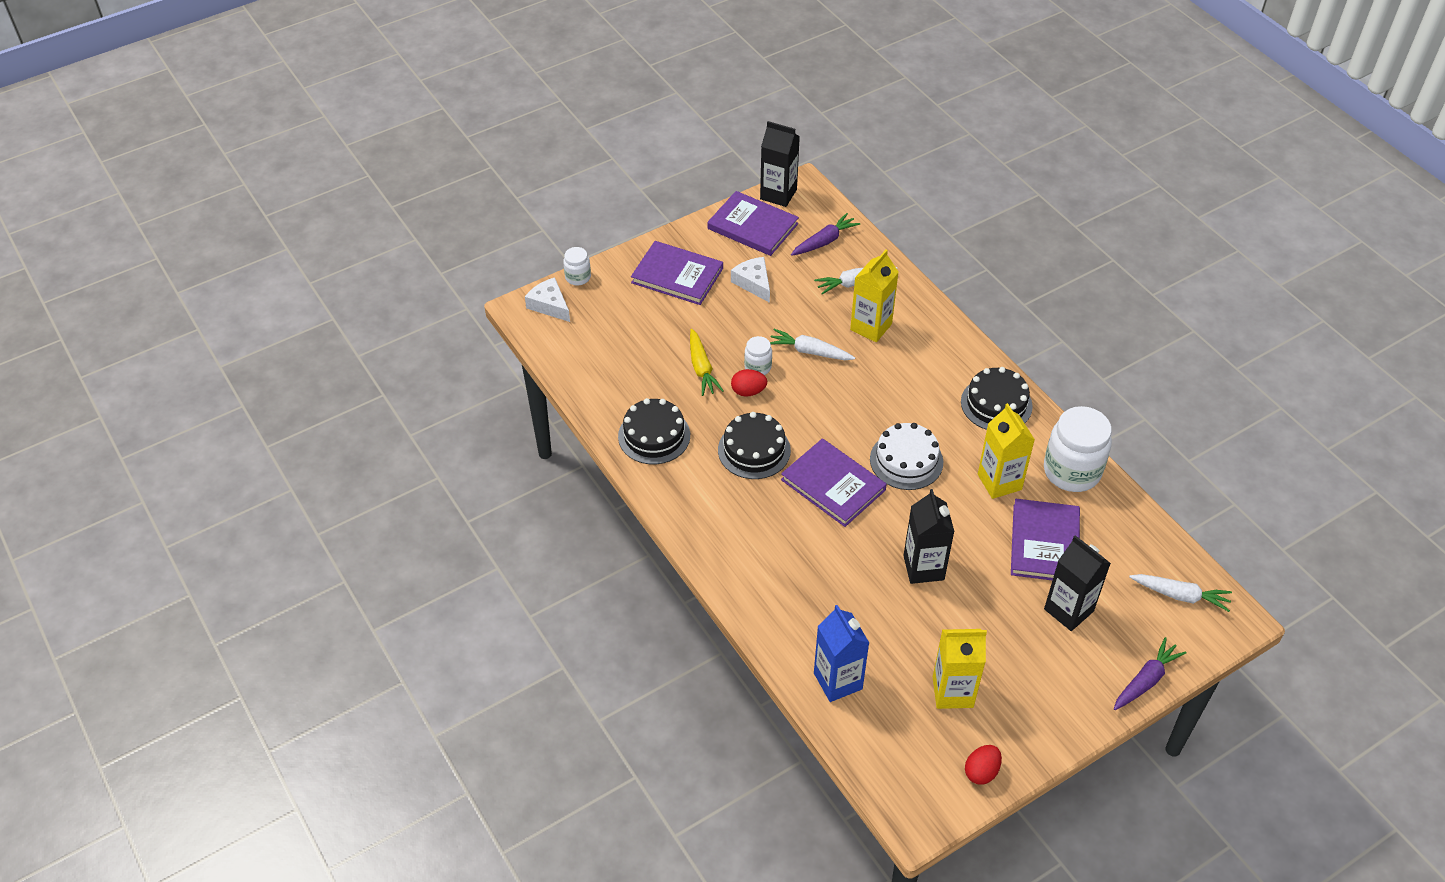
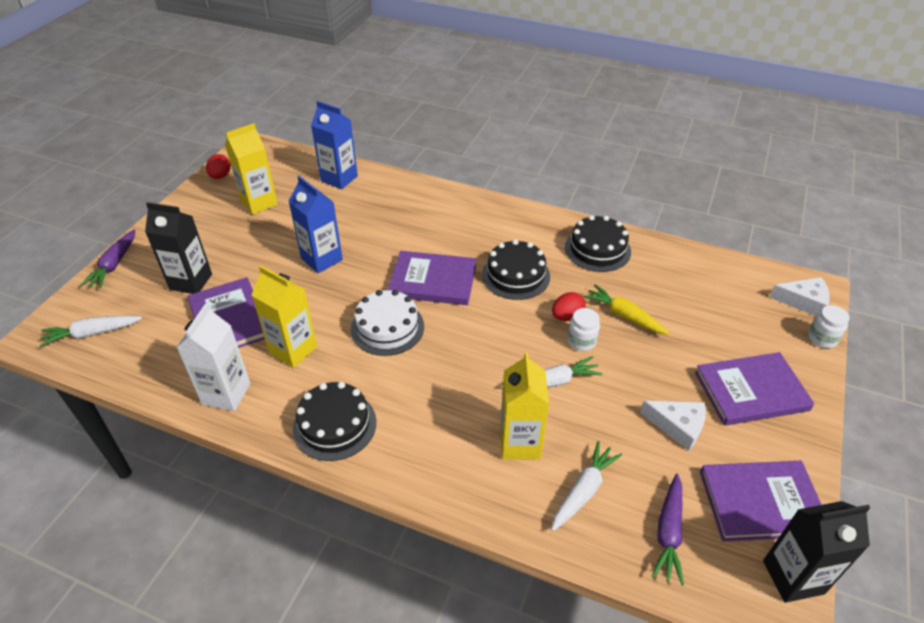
camera: 145 degrees right, 5 degrees down
(923, 568) = (322, 259): black carton -> blue carton
(1072, 471) = (226, 394): white jar -> white carton

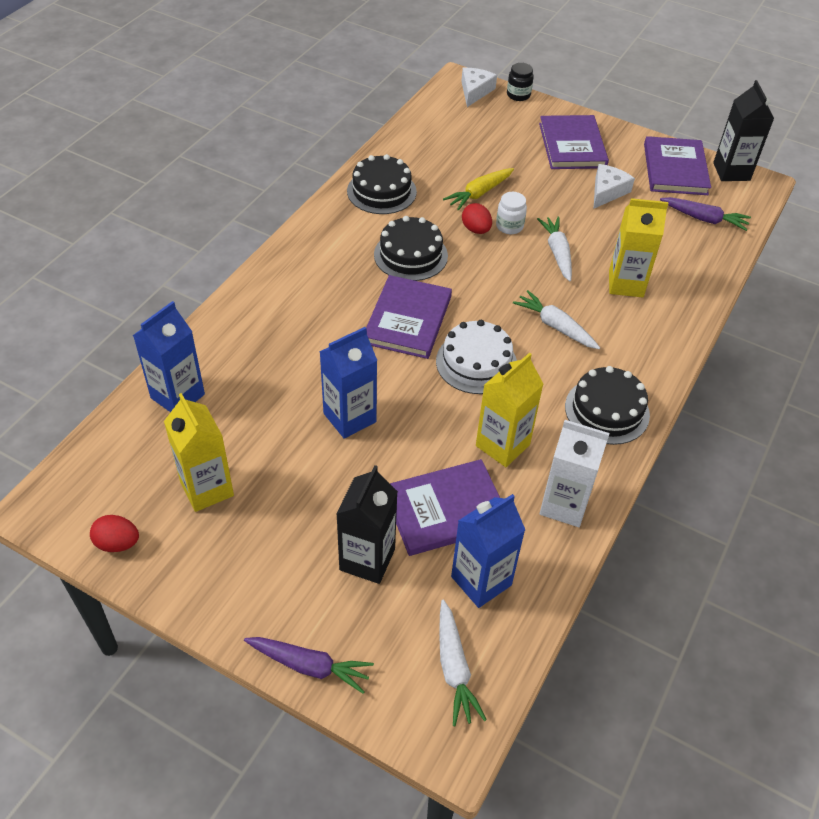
camera: 85 degrees left, 5 degrees up
(161, 344) = (481, 581): none -> blue carton
(583, 491) = (671, 255): white carrot -> white carrot (555, 326)
(822, 338) = (518, 95): white jar -> black jar

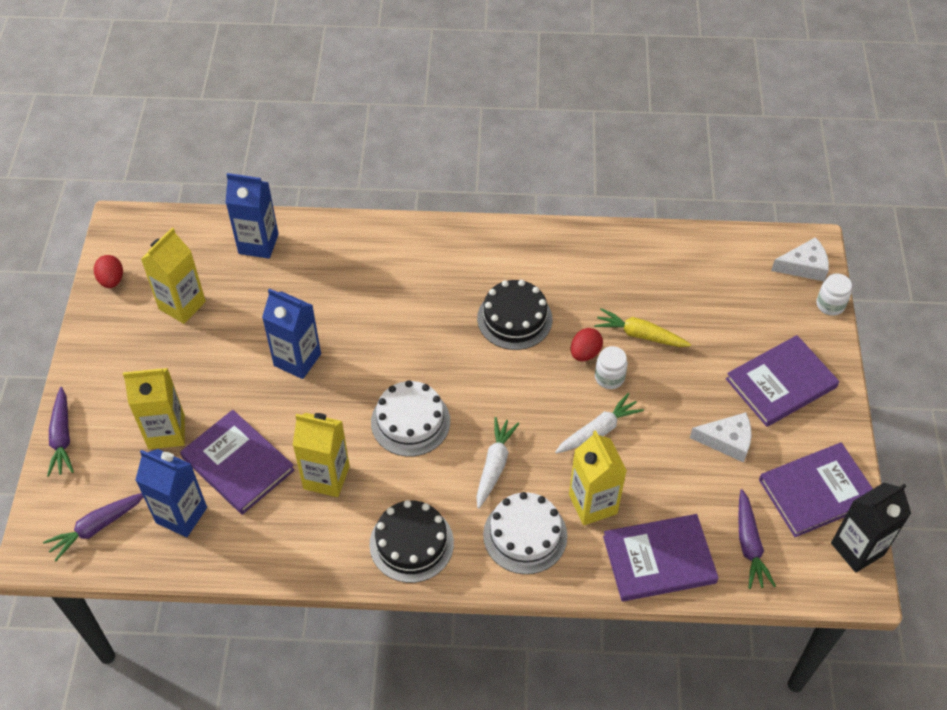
camera: 65 degrees right, 5 degrees up
(367, 559) = (166, 432): black carton -> yellow carton
(381, 191) = (586, 260): black cake -> none
(407, 320) = (431, 351): purple book -> purple book (659, 559)
(454, 668) = (97, 527): white carrot -> purple carrot
(518, 95) = (830, 305): black jar -> white jar
(564, 505) = (285, 546): white carton -> none
(635, 335) = (525, 535): none -> white cake

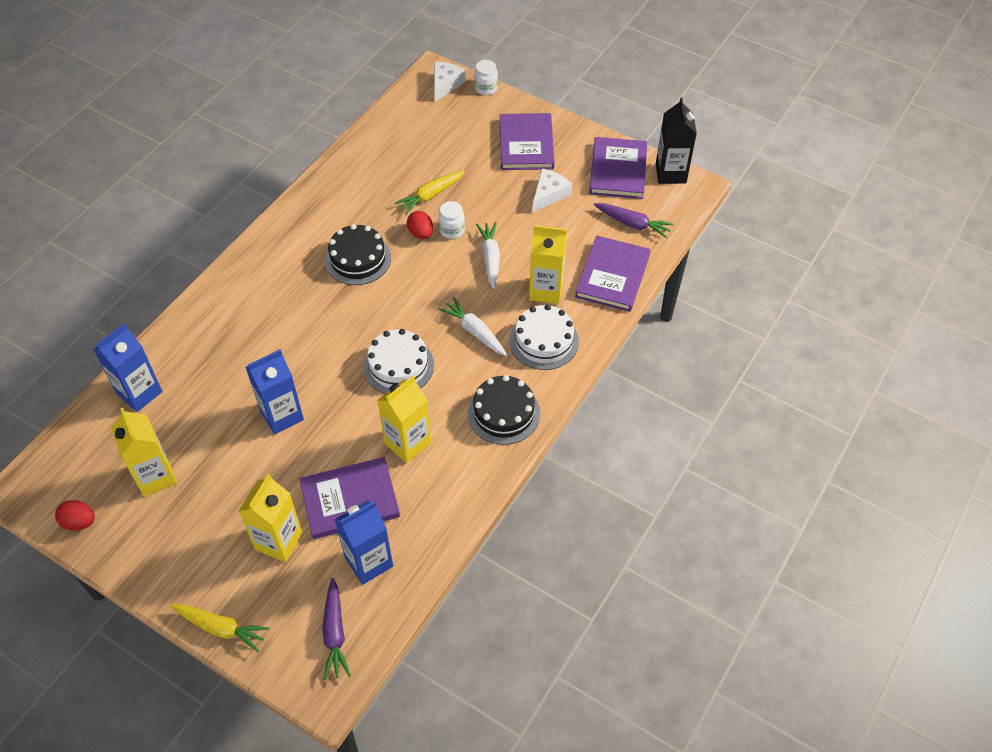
camera: 60 degrees left, 0 degrees up
(62, 437) = (220, 628): purple carrot -> yellow carrot

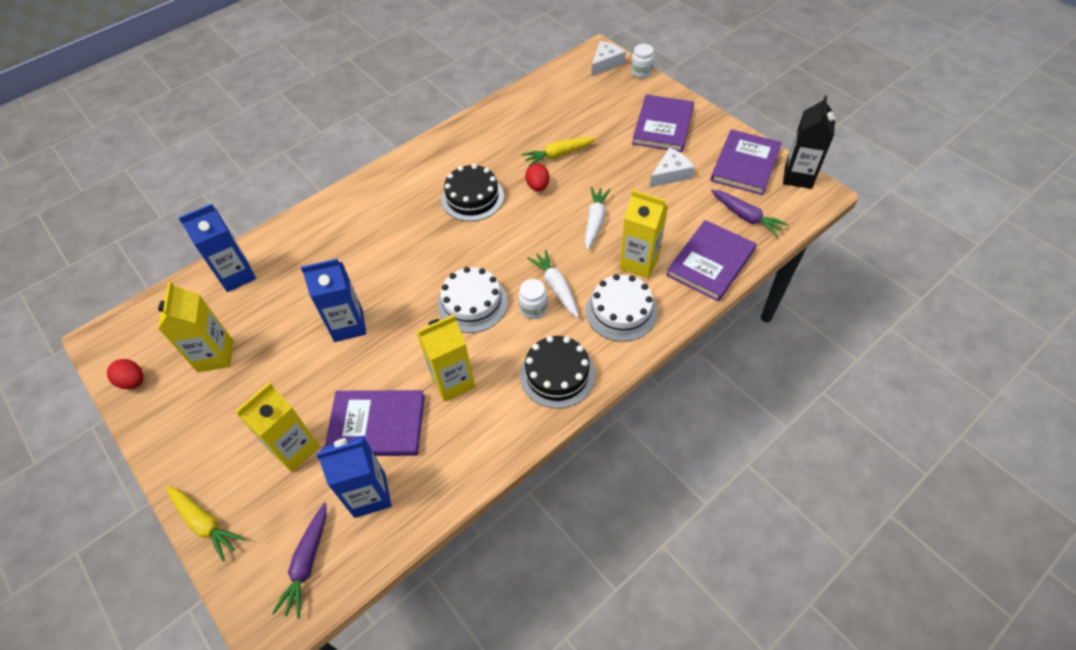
camera: 20 degrees right, 0 degrees up
(452, 230) = (567, 189): white jar -> white jar (533, 309)

